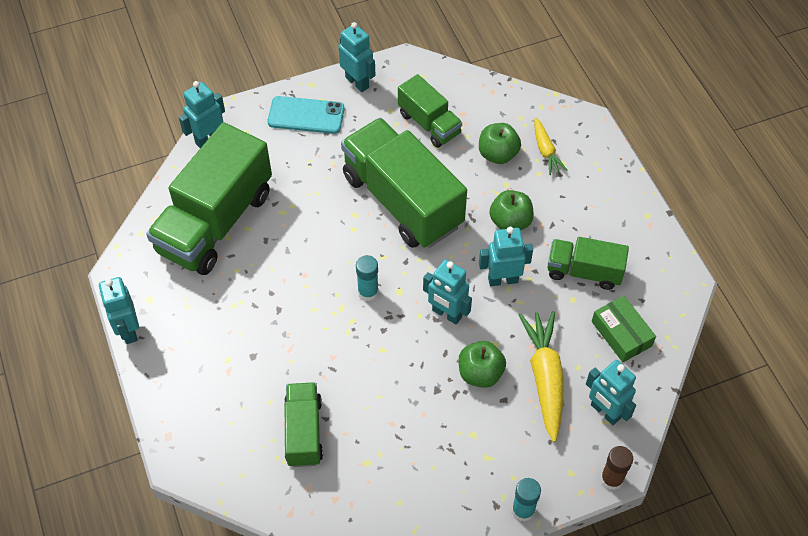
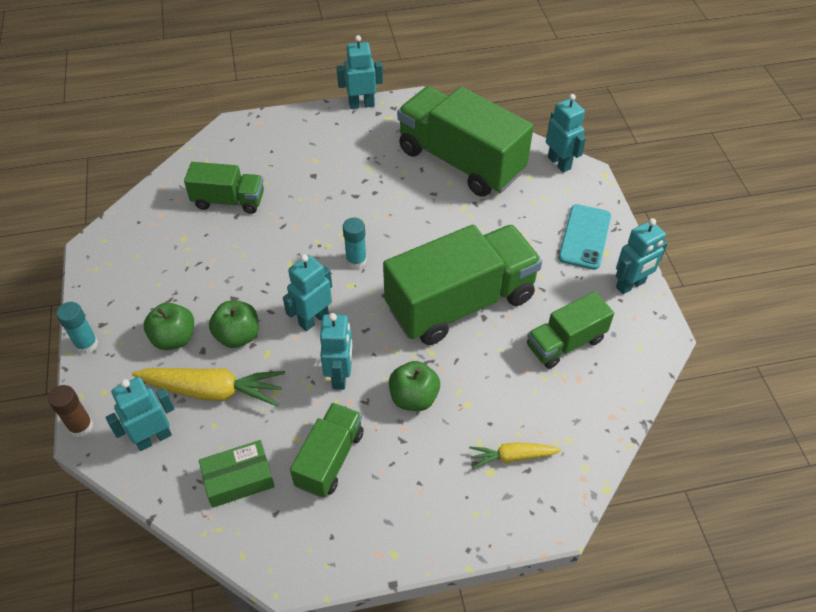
camera: 100 degrees right, 5 degrees down
(498, 154) = (513, 403): green apple -> green apple (174, 338)

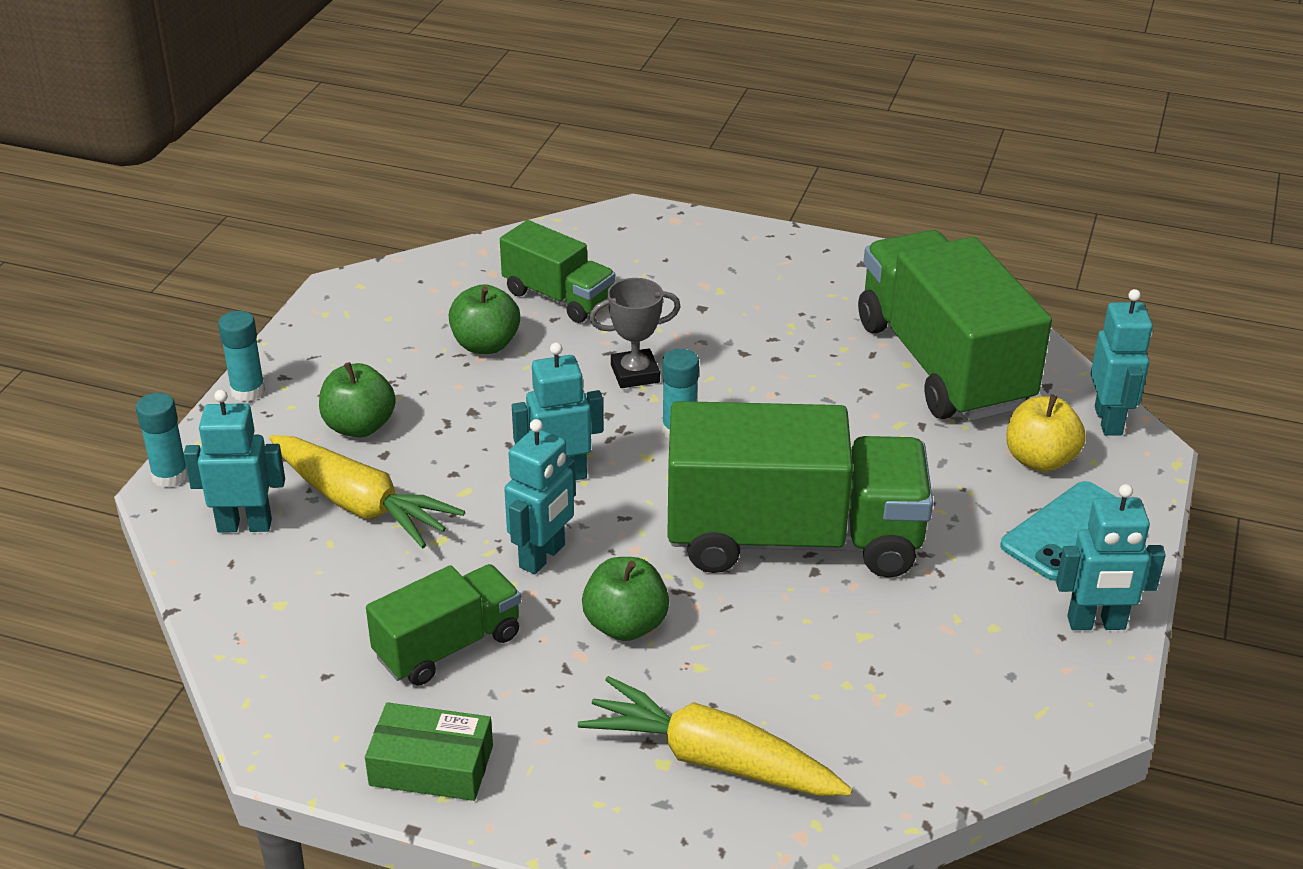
camera: 30 degrees right, 15 degrees down
(81, 426) = (170, 476): brown glue stick -> turquoise glue stick
(238, 336) = (443, 455): green apple -> green apple (485, 345)
(238, 478) = (311, 615): green box -> green box (431, 765)
(307, 234) = (635, 374): none -> grey trophy
(361, 104) = (845, 245): turquoise robot -> none
(512, 457) = (712, 759): yellow carrot -> yellow carrot, size x1.76
(543, 200) = (1040, 460): none -> yellow apple
(565, 343) = (919, 654): green truck -> none

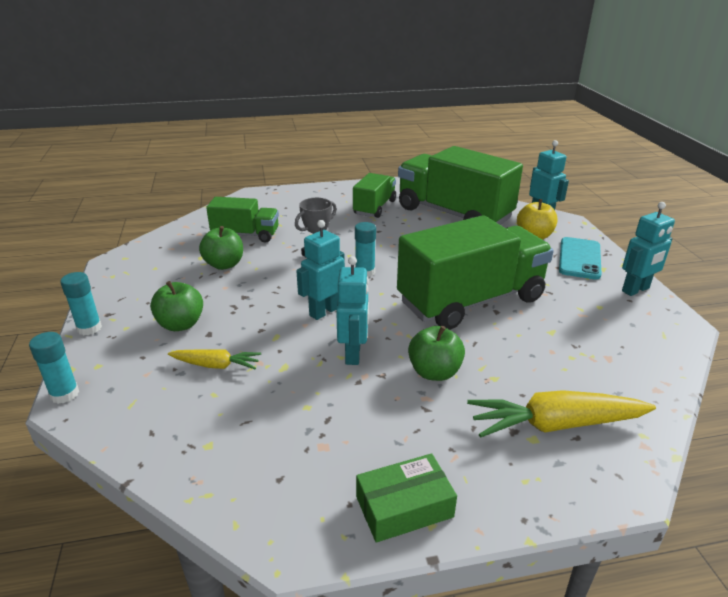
camera: 30 degrees left, 5 degrees down
(244, 525) = (144, 405): turquoise robot -> none
(360, 504) = (216, 365): yellow carrot -> yellow carrot, size x0.57
(448, 646) = (344, 425): green truck -> green truck (374, 207)

